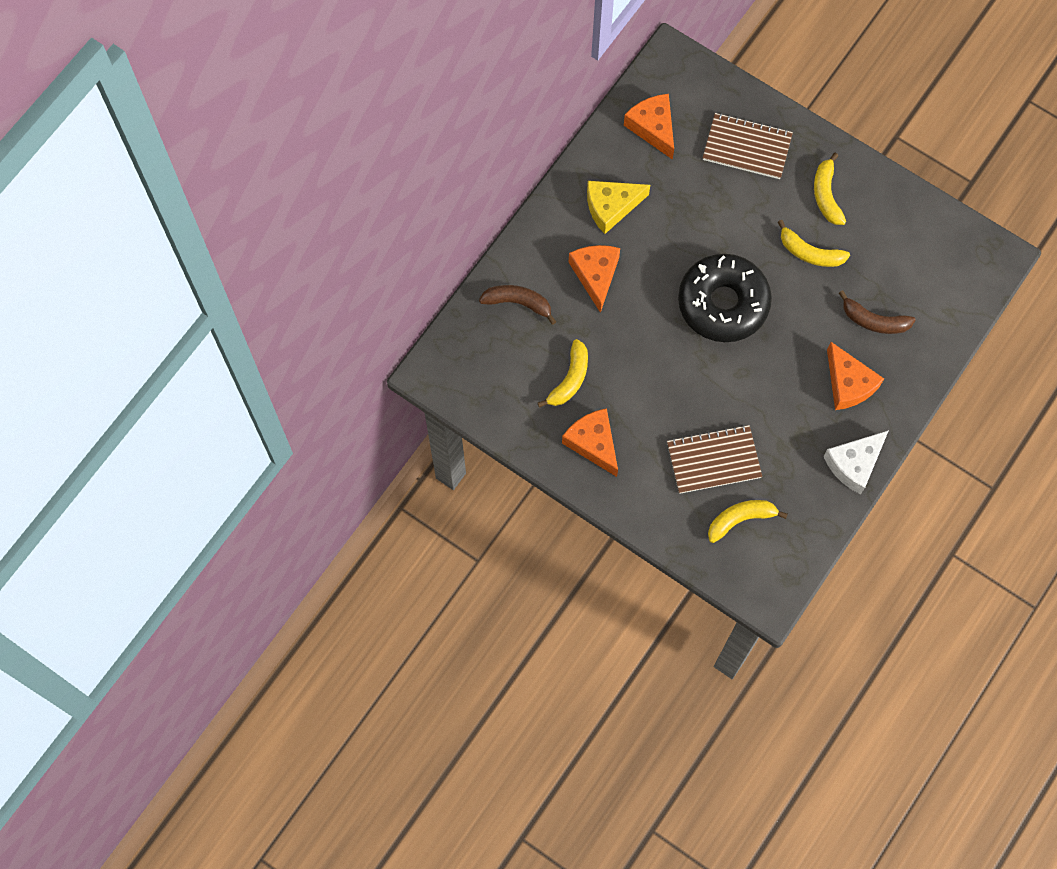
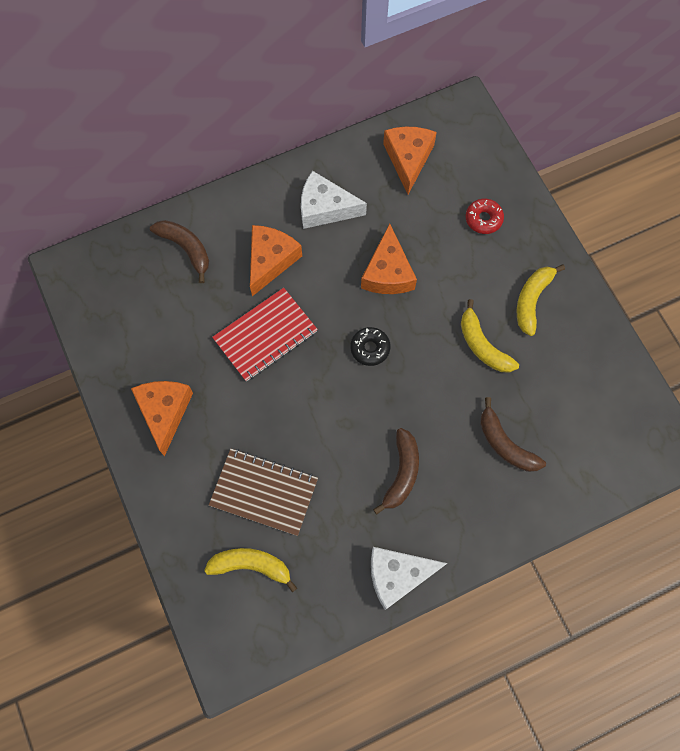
camera: 30 degrees right, 0 degrees up
(570, 379) = (184, 341): yellow banana -> none
(611, 207) = (325, 208): yellow cheese -> white cheese
(633, 338) = (265, 335): none -> red notebook
(723, 303) = (370, 348): black donut -> black donut, size x0.40
(747, 147) = (483, 219): brown notebook -> red donut
(809, 387) = (401, 473): none -> brown banana
(848, 384) = (441, 491): orange cheese -> orange cheese (388, 272)

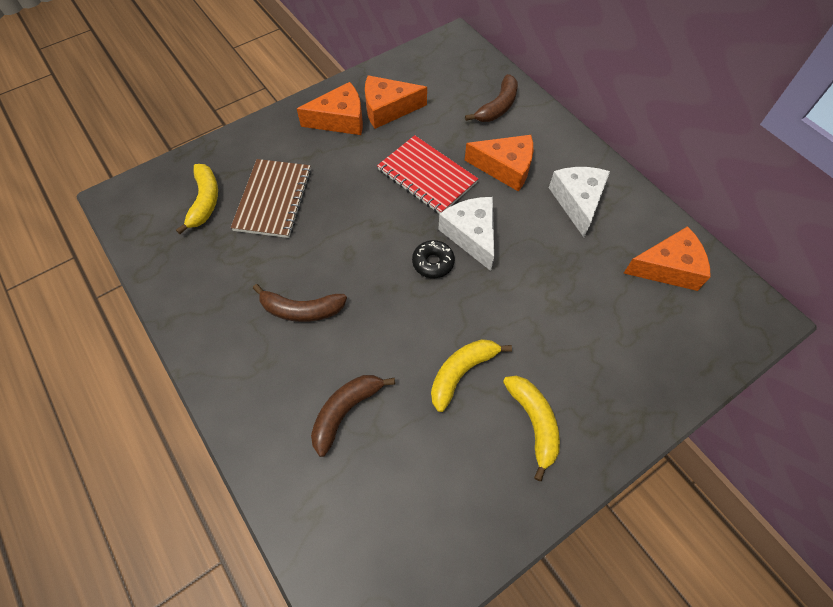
camera: 80 degrees right, 10 degrees down
(388, 272) = (523, 267): orange cheese -> orange cheese (388, 109)
(397, 575) = (194, 321): white cheese -> white cheese (471, 235)
(483, 219) = (623, 355): red donut -> none
(532, 300) = (534, 423): yellow banana -> yellow banana turned 60 degrees clockwise

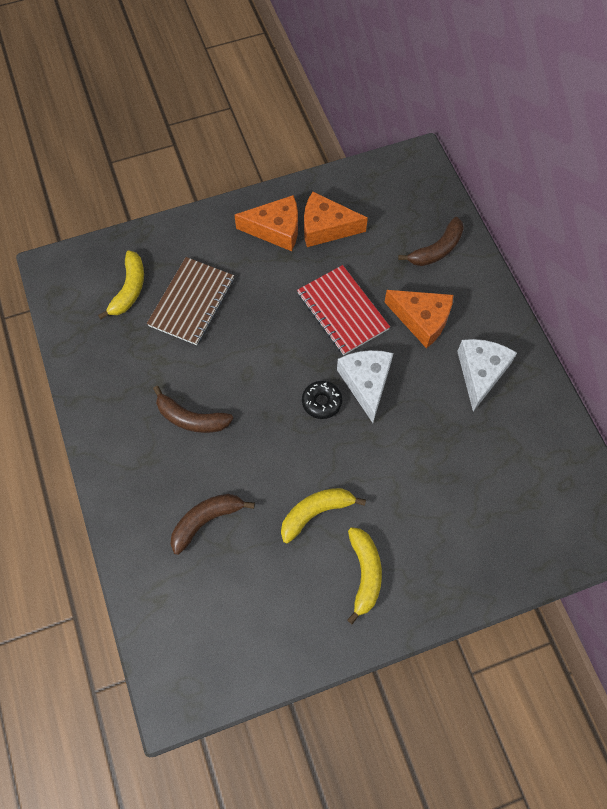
camera: 15 degrees right, 5 degrees up
(668, 267) = (543, 462): orange cheese -> none

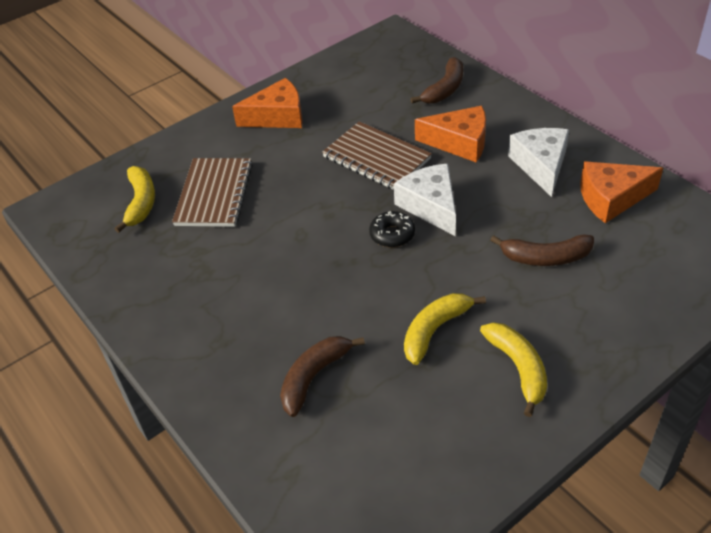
camera: 15 degrees left, 20 degrees down
(191, 418) = (255, 290): brown banana -> brown banana (545, 257)
(326, 228) = (328, 102): orange cheese -> orange cheese (611, 198)
(342, 311) = (376, 158): red notebook -> brown notebook

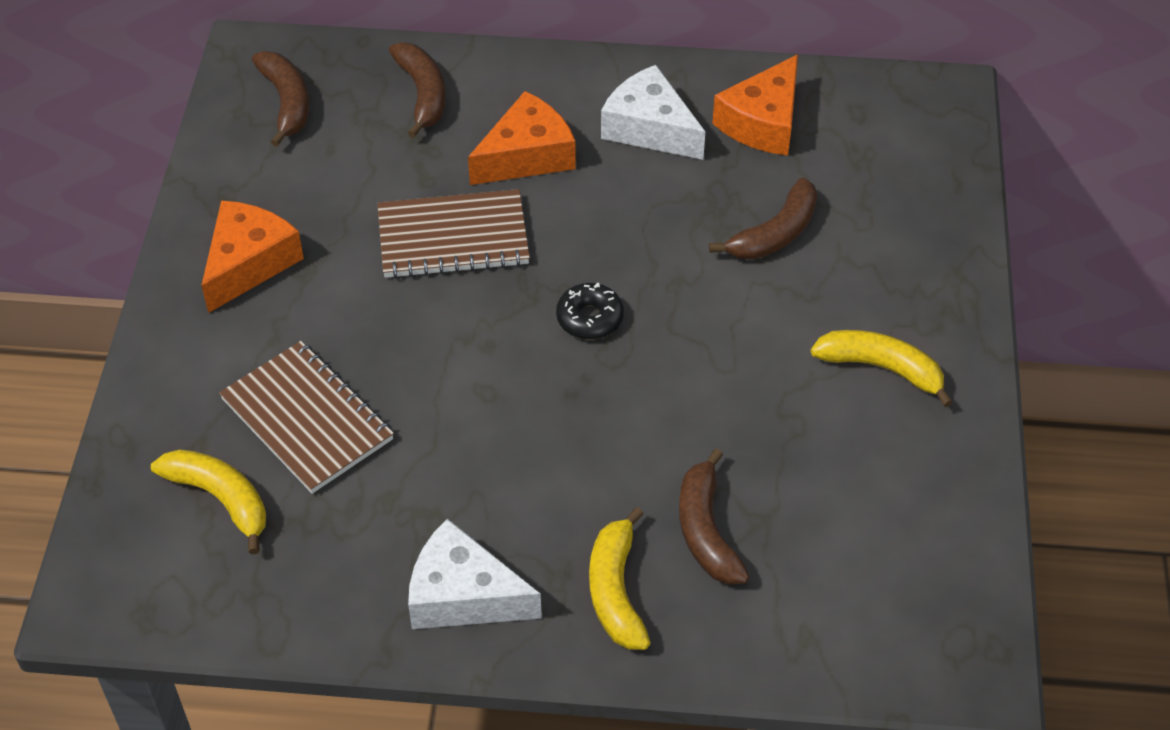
camera: 50 degrees left, 5 degrees up
(379, 61) = (287, 103): none -> brown banana
(430, 206) = (590, 256): white cheese -> white cheese (463, 595)
(435, 330) = (762, 390): yellow banana -> yellow banana (615, 591)

